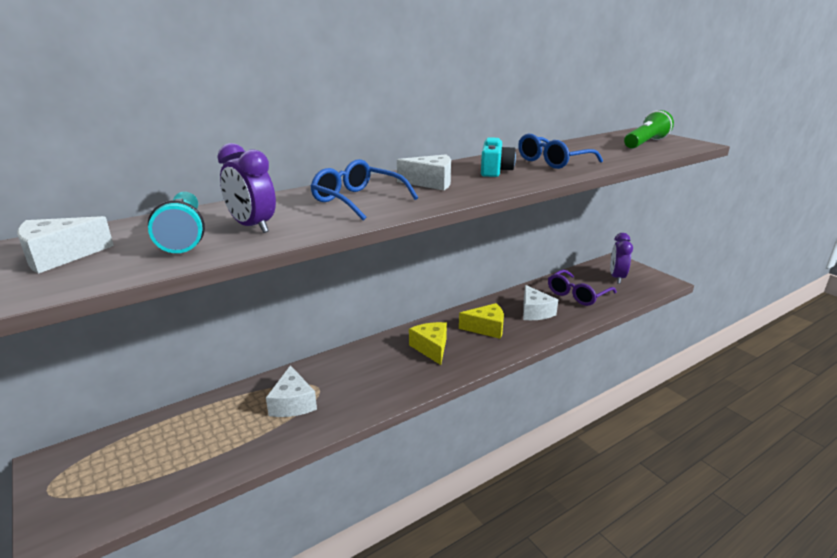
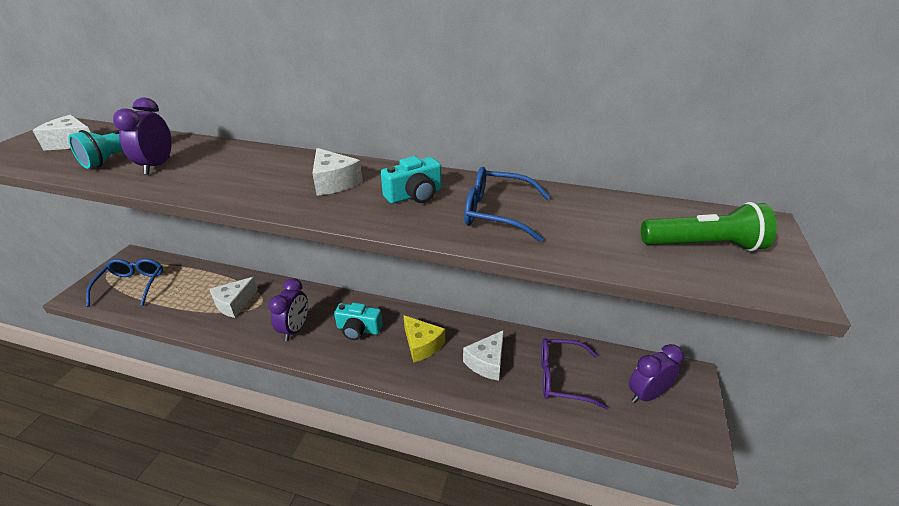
camera: 50 degrees right, 10 degrees up
(357, 200) = (251, 174): blue glasses -> blue glasses (132, 285)
(386, 379) = (295, 329): none -> purple clock
(431, 348) = (358, 329): yellow cheese -> turquoise camera

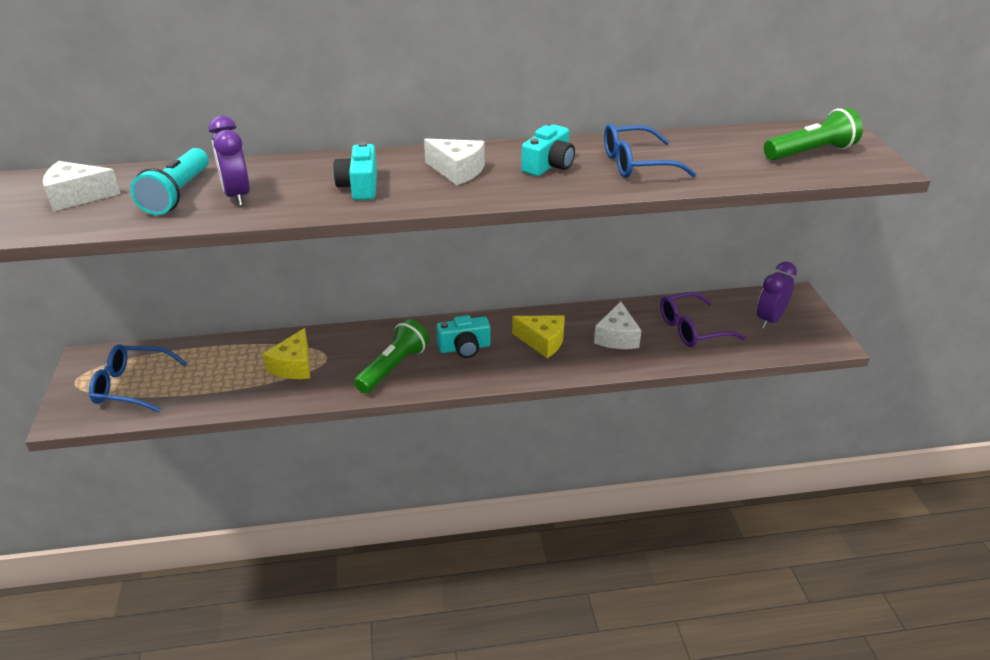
camera: 25 degrees left, 0 degrees up
(132, 285) = (132, 386): blue glasses -> blue glasses turned 60 degrees counterclockwise
(234, 303) = (294, 366): white cheese -> yellow cheese
(245, 178) = (360, 186): none -> turquoise camera
(295, 329) = (393, 368): purple clock -> green flashlight

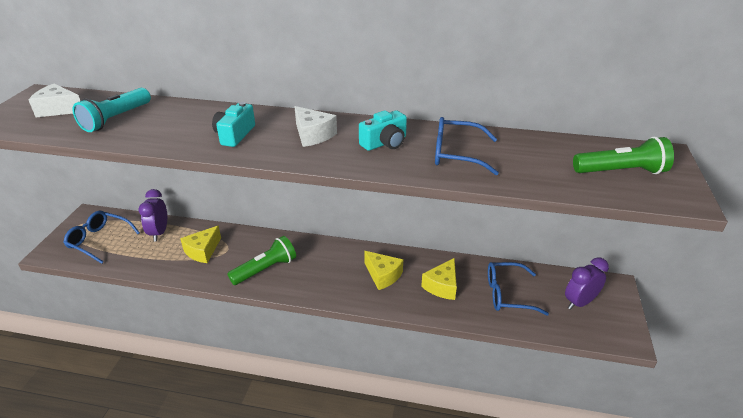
camera: 20 degrees right, 0 degrees up
(237, 196) = (150, 127): purple clock -> purple clock (159, 233)
(464, 348) = (323, 266): turquoise camera -> none
(617, 337) = (442, 286): white cheese -> yellow cheese
(692, 329) = (507, 294): purple glasses -> blue glasses

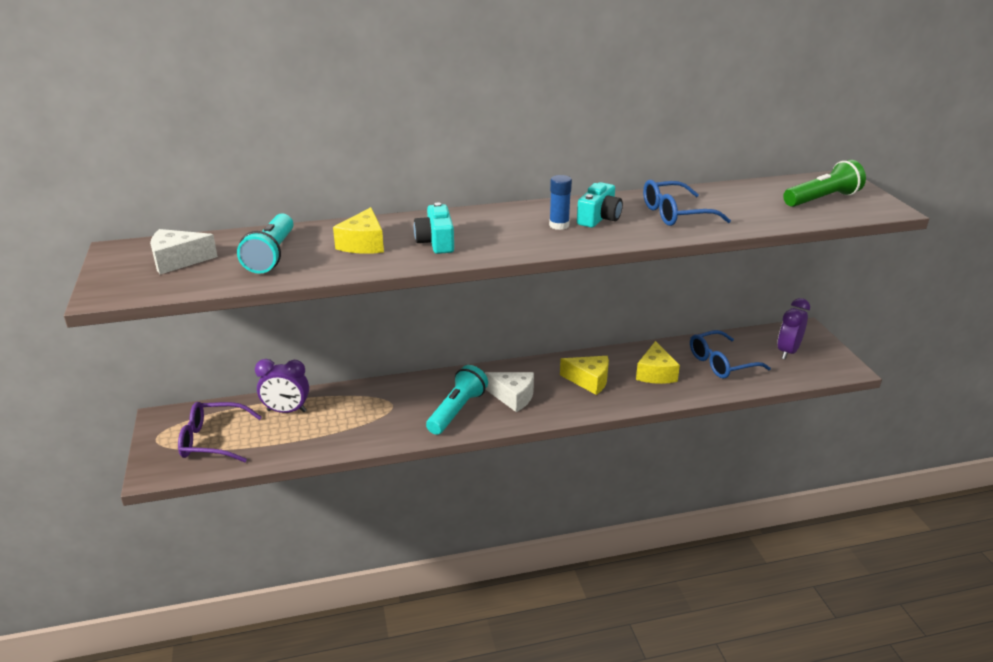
camera: 25 degrees left, 5 degrees down
(99, 240) = (212, 440): blue glasses -> purple glasses
(159, 233) = (286, 411): purple clock -> purple clock turned 60 degrees counterclockwise
(202, 251) = (363, 414): yellow cheese -> yellow cheese (363, 244)
(265, 269) = (457, 411): green flashlight -> turquoise flashlight
(313, 135) = (519, 226): white cheese -> white cheese (513, 397)
(344, 142) = (559, 225): none -> blue glue stick

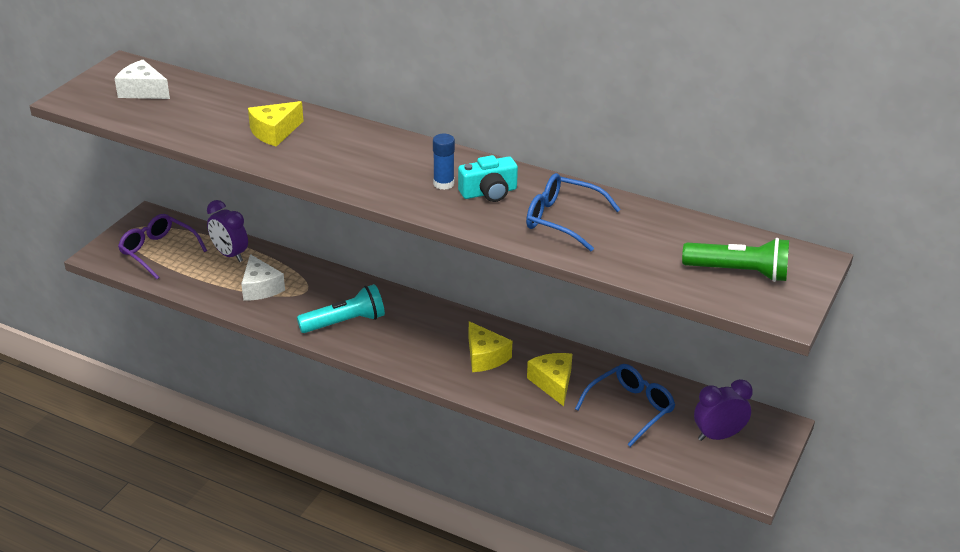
camera: 40 degrees right, 5 degrees up
(271, 255) = (202, 113): turquoise flashlight -> none
(436, 242) = (326, 155): turquoise camera -> none
(513, 397) = (402, 335): white cheese -> white cheese (260, 288)
(655, 373) = (553, 383): yellow cheese -> yellow cheese turned 120 degrees clockwise
(721, 363) = (630, 408): blue glasses -> blue glasses turned 120 degrees clockwise

